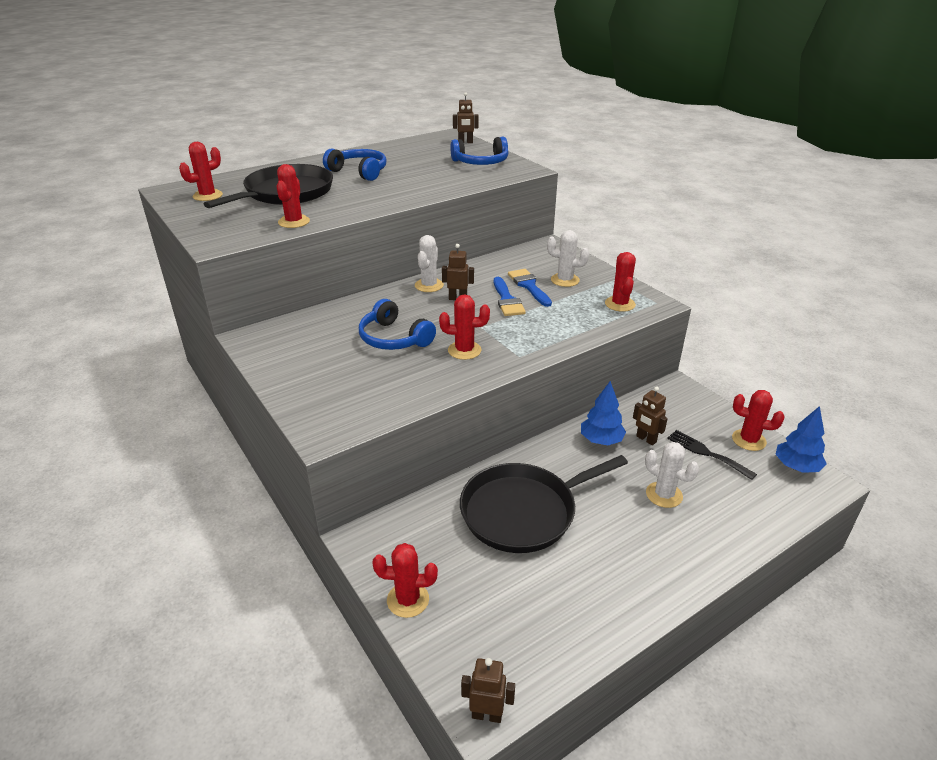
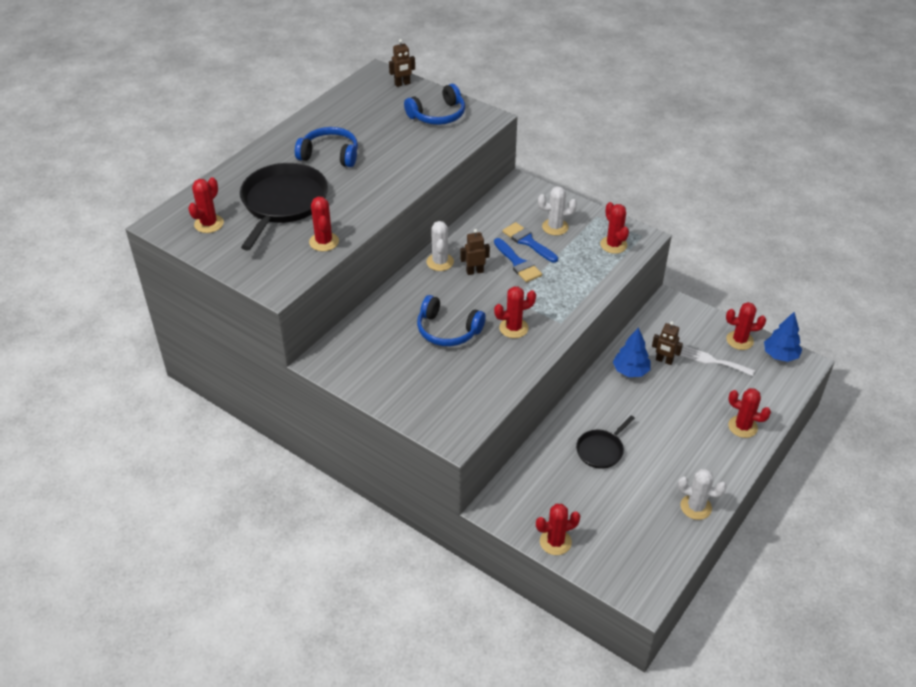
camera: 20 degrees left, 10 degrees up
(487, 715) = (648, 598): brown robot -> none
(523, 511) = (601, 450): black pan -> black pan, size x0.52
(664, 495) = (695, 406): white cactus -> white cactus (696, 507)
(706, 453) = (713, 361): black fork -> white fork
(717, 532) = (742, 427): none -> red cactus

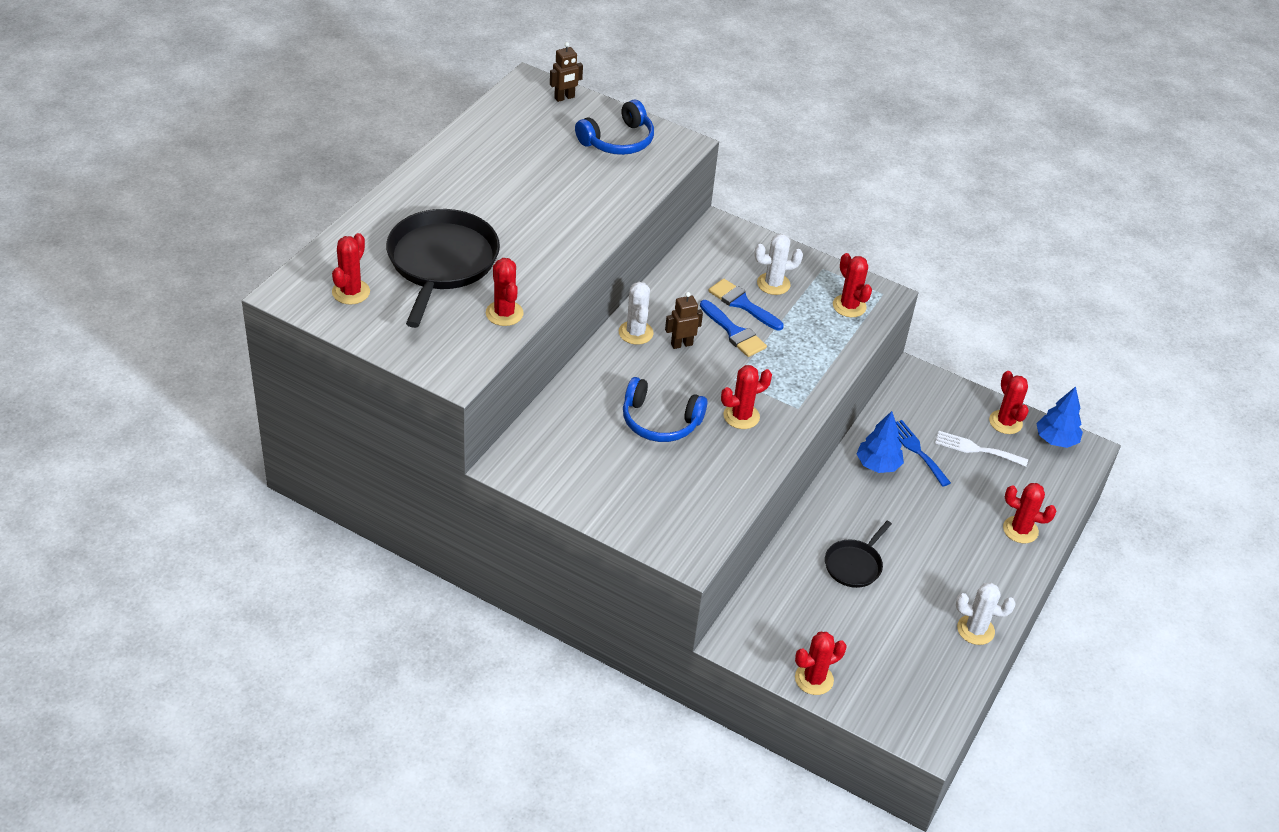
camera: 10 degrees left, 0 degrees up
(330, 155) = (489, 196): blue headphones -> none
(664, 360) = (917, 450): brown robot -> blue fork
(739, 340) = (1005, 422): red cactus -> red cactus turned 75 degrees clockwise

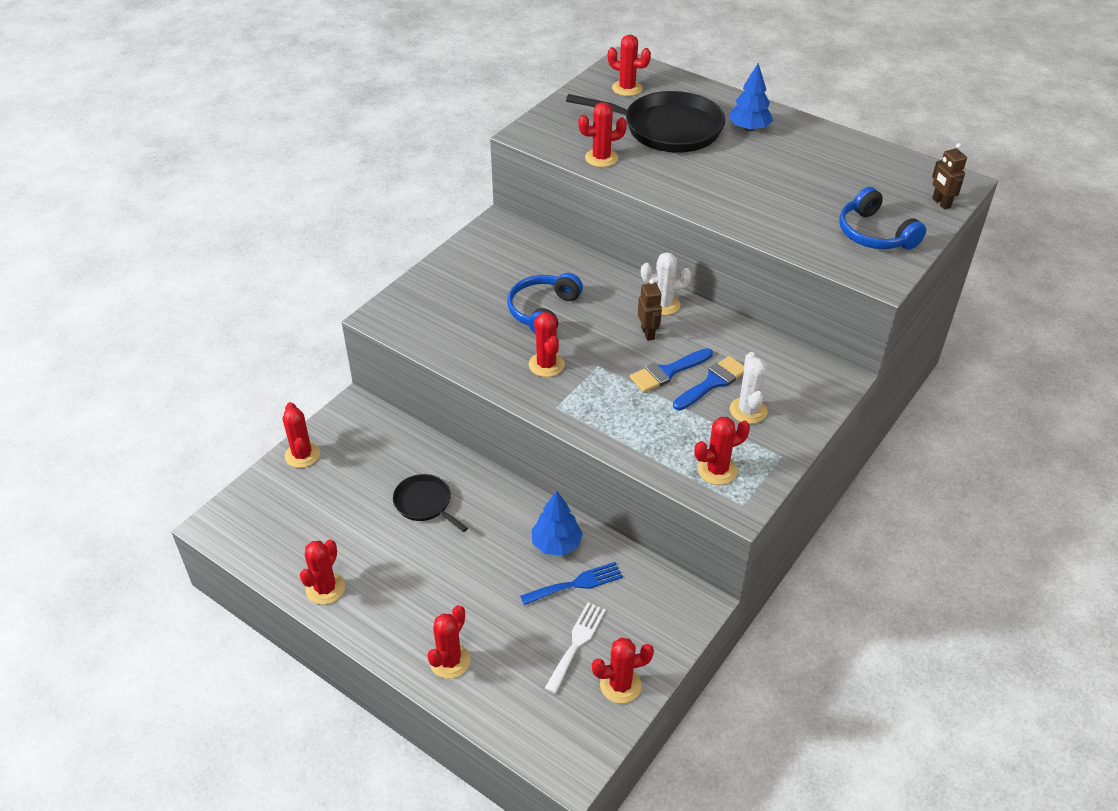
camera: 100 degrees right, 0 degrees up
(975, 630) = (325, 588): white cactus -> red cactus
(1056, 440) = (589, 736): blue tree -> blue tree (749, 128)

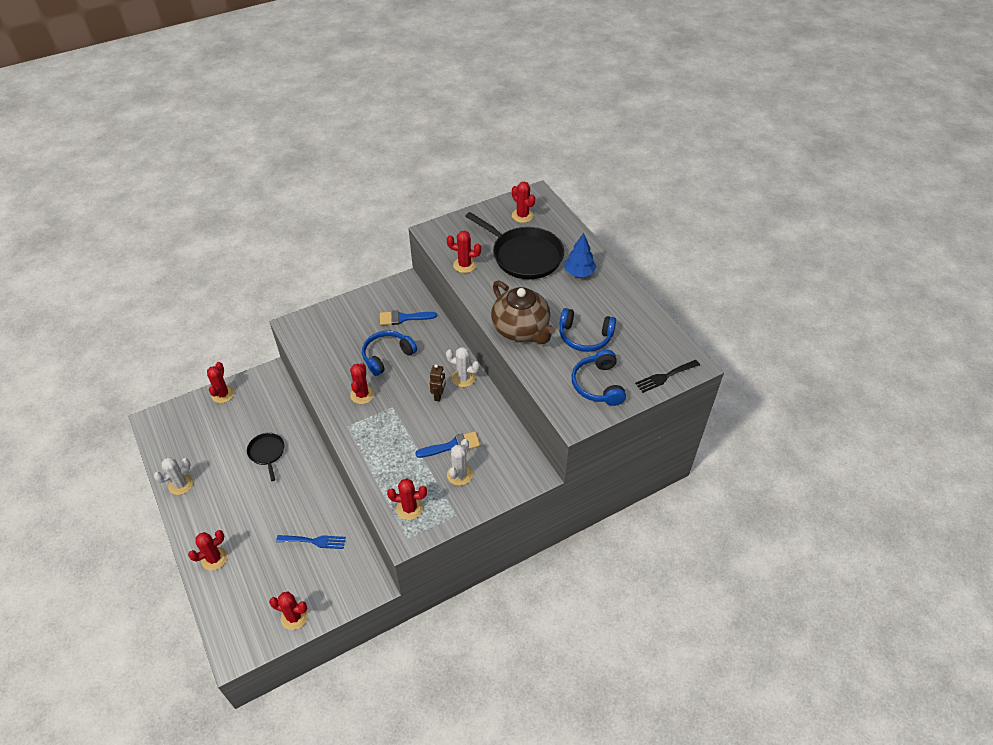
camera: 25 degrees right, 5 degrees up
(325, 588) = (180, 484): red cactus -> white cactus
(556, 544) = (321, 510): blue tree -> none
(576, 643) = (288, 579): white fork -> none
(667, 372) = (430, 427): blue brush -> blue brush (403, 318)
(733, 205) = (521, 329): none -> brown teapot
(815, 190) = (585, 336): none -> blue headphones
(941, 203) = (665, 377): brown robot -> black fork

